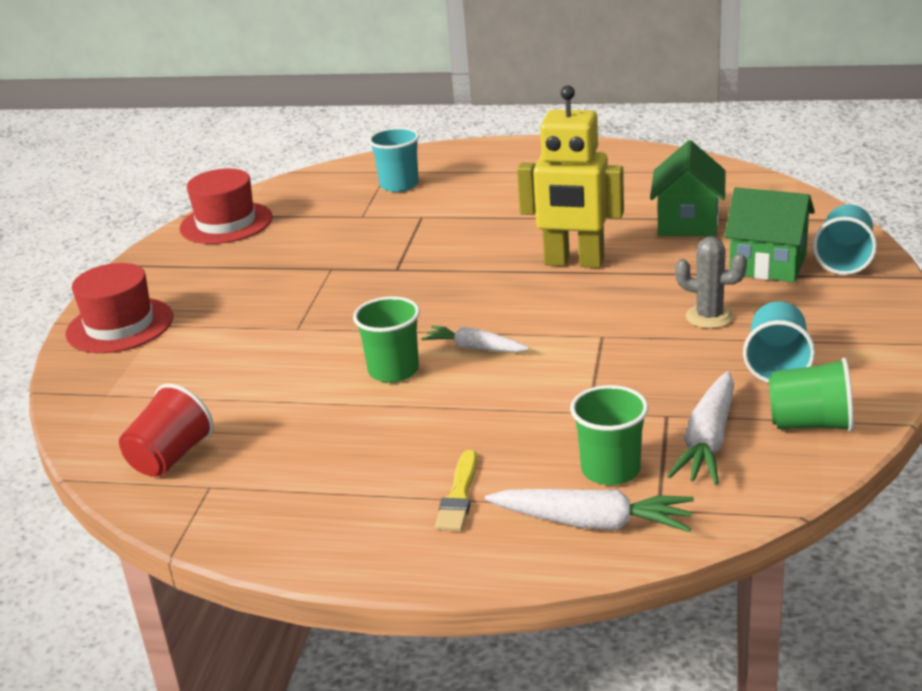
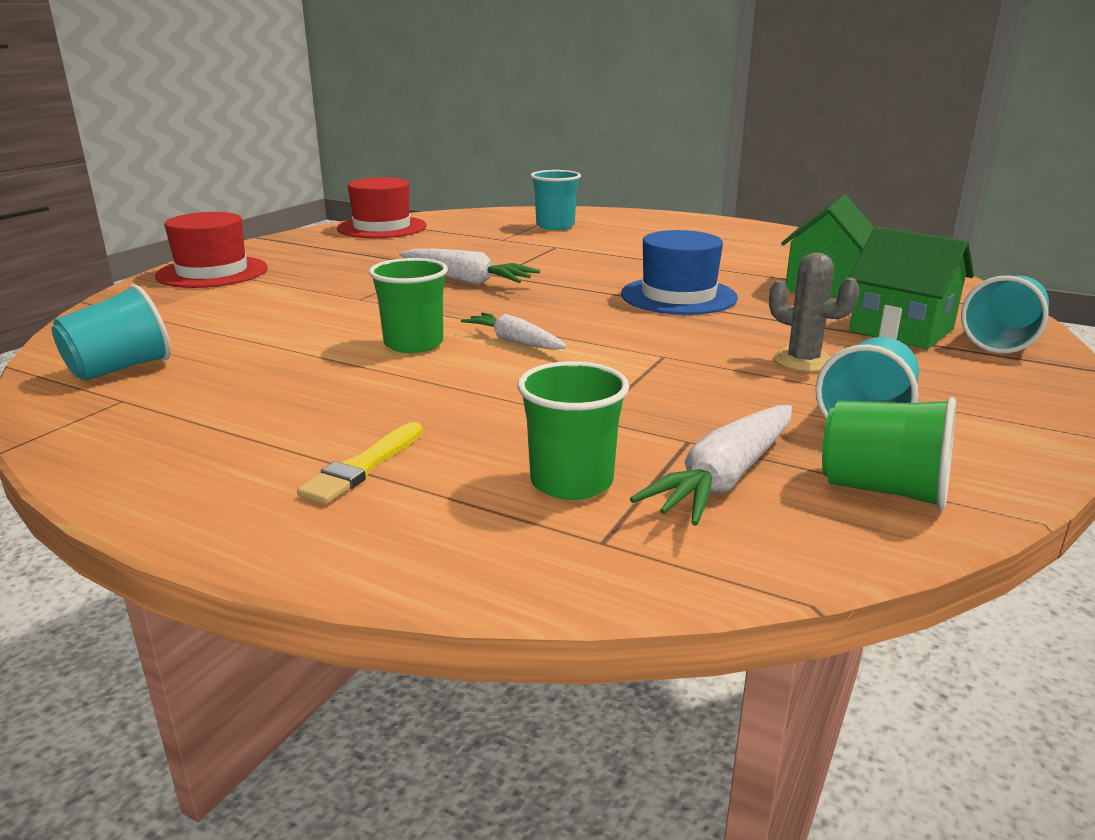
camera: 15 degrees right, 5 degrees down
(170, 458) = (120, 369): red cup -> turquoise cup
(574, 262) = (678, 296): yellow robot -> blue hat
(593, 523) = (499, 536): white carrot -> white carrot (466, 280)

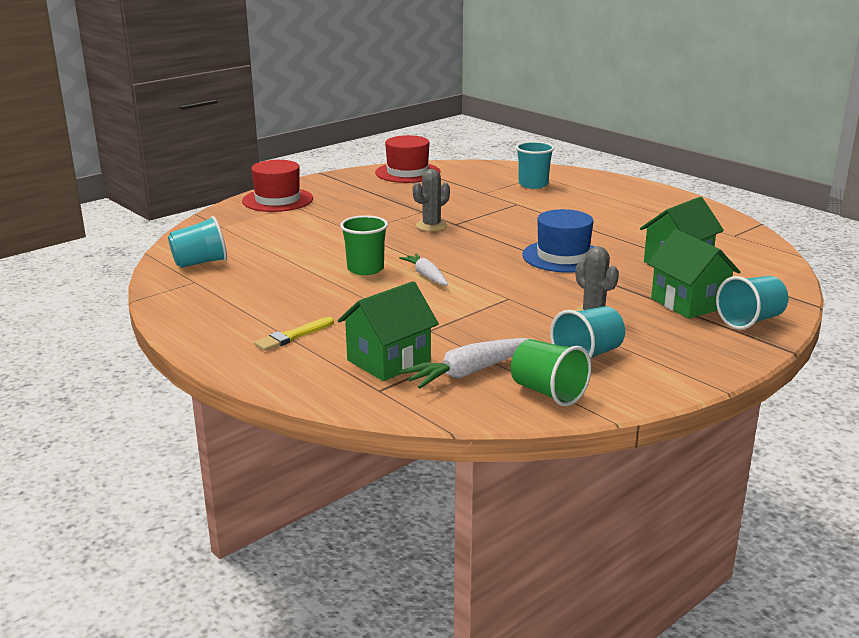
camera: 20 degrees right, 0 degrees up
(466, 280) = (431, 226): white carrot -> grey cactus
(571, 482) = (388, 361): green cup -> green house

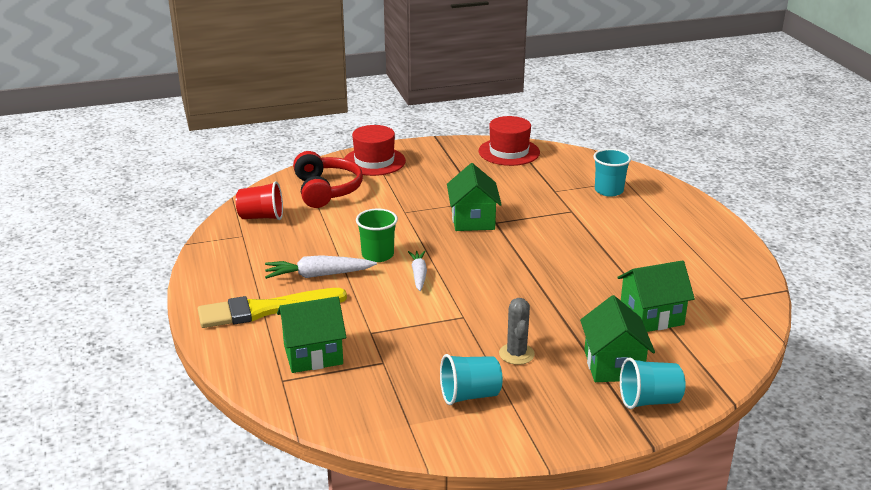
camera: 25 degrees right, 5 degrees up
(200, 263) = (261, 217): turquoise cup -> red cup
(250, 230) = (326, 190): none -> red headphones
(292, 336) = (266, 310): yellow brush -> yellow brush, size x1.99
(431, 226) = (473, 220): grey cactus -> green house
(469, 372) = (361, 384): white carrot -> white carrot (318, 275)
(548, 392) = (402, 422): green cup -> none
(563, 256) = (553, 283): blue hat -> none

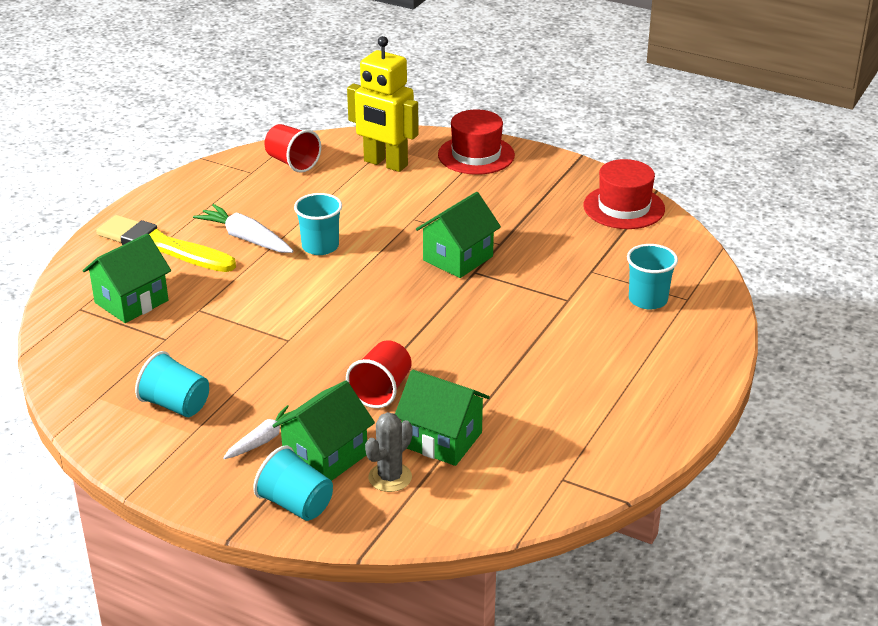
camera: 45 degrees right, 5 degrees up
(313, 354) = (131, 302): green house -> green house turned 75 degrees counterclockwise
(326, 190) = (385, 163): red headphones -> yellow robot
(377, 255) = (320, 246): green cup -> turquoise cup
(418, 275) = (320, 283): white carrot -> white carrot (263, 439)
(516, 354) = (269, 397): grey cactus -> grey cactus (390, 477)
(571, 311) = (381, 390): none -> red cup

